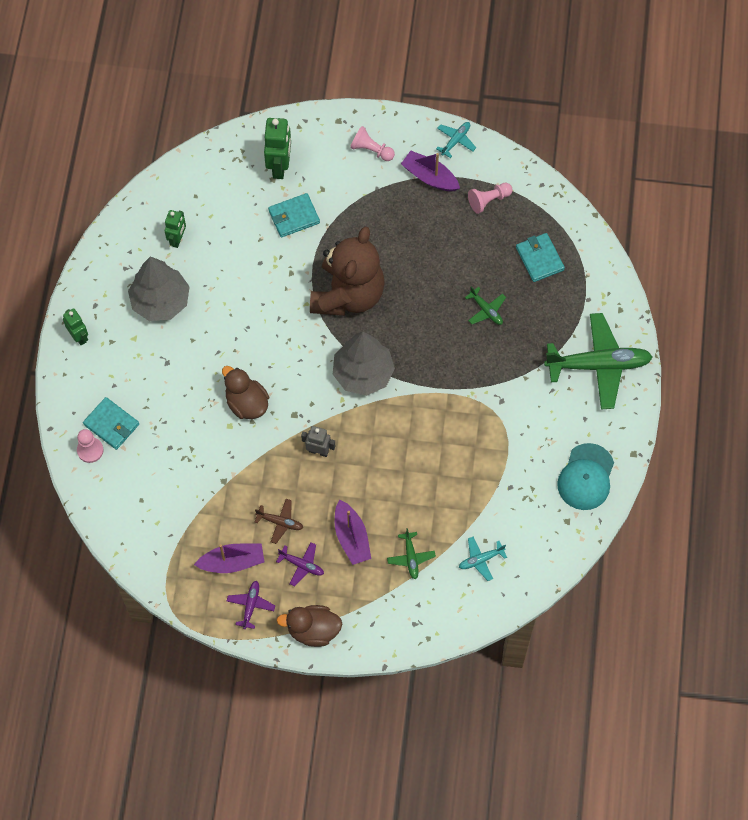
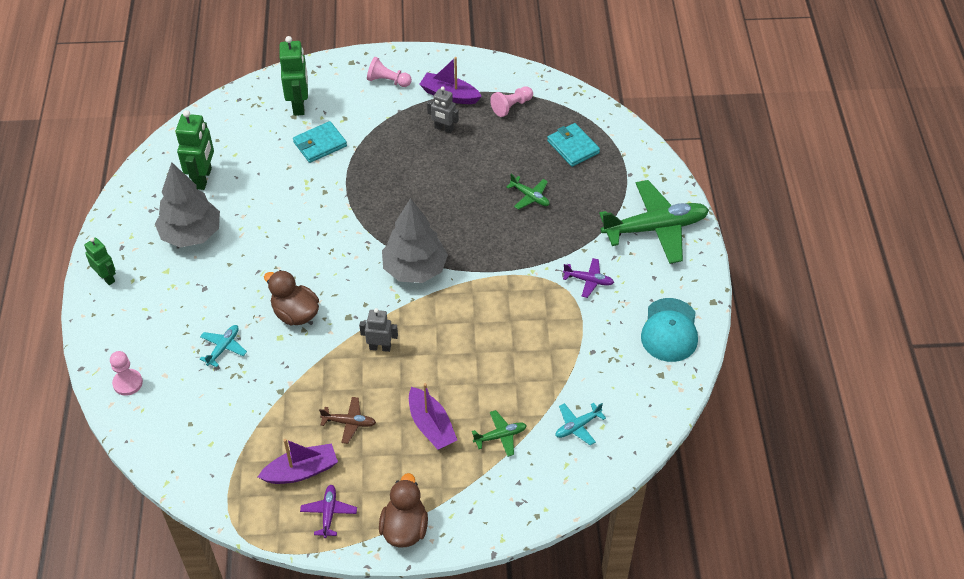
camera: 10 degrees left, 15 degrees down
(111, 424) = (149, 354): turquoise wallet -> none
(177, 239) = (203, 178): green robot -> green robot, size x1.60
(302, 565) = (380, 462): purple plane -> purple plane (589, 280)
(313, 630) = (404, 528): brown duck -> brown duck turned 105 degrees clockwise
(348, 294) = (386, 202): brown teddy bear -> none
(411, 558) = (500, 436): green plane -> green plane turned 90 degrees counterclockwise
(417, 217) = (443, 128): none -> grey robot
(456, 140) = (469, 63): turquoise plane -> turquoise plane (223, 347)

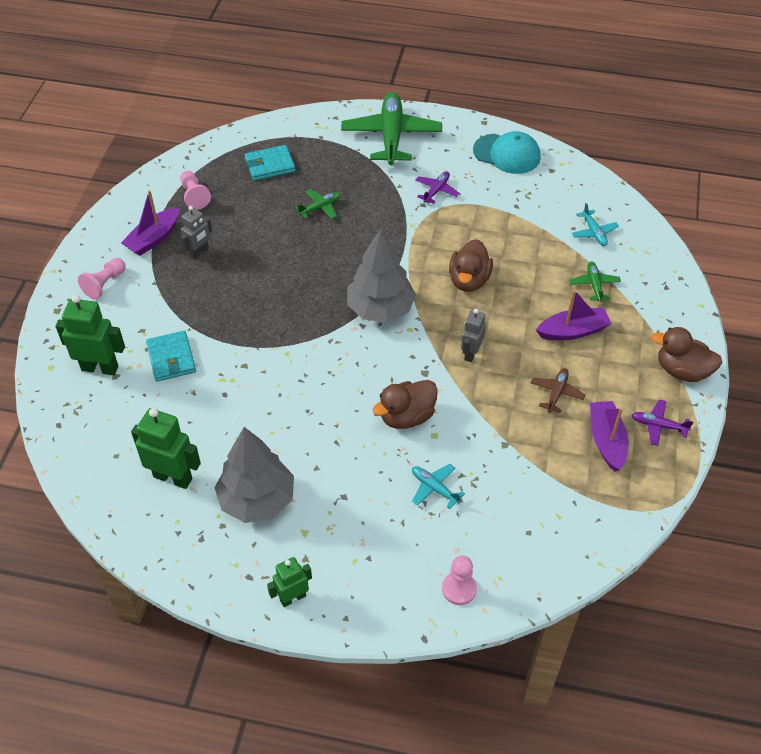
camera: 75 degrees left, 0 degrees up
(472, 329) = (469, 280): none -> brown duck

